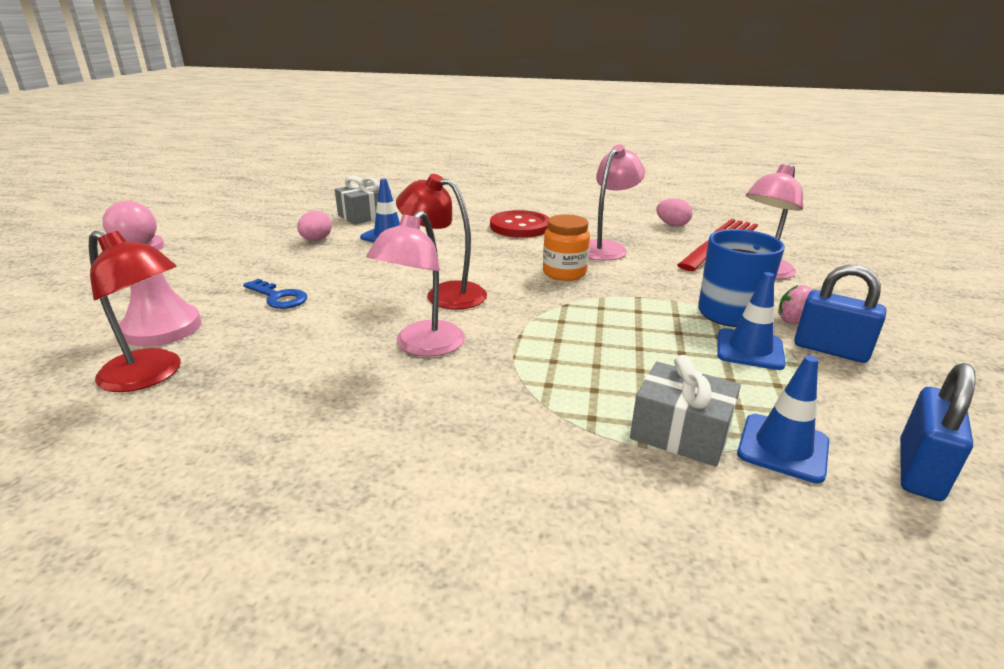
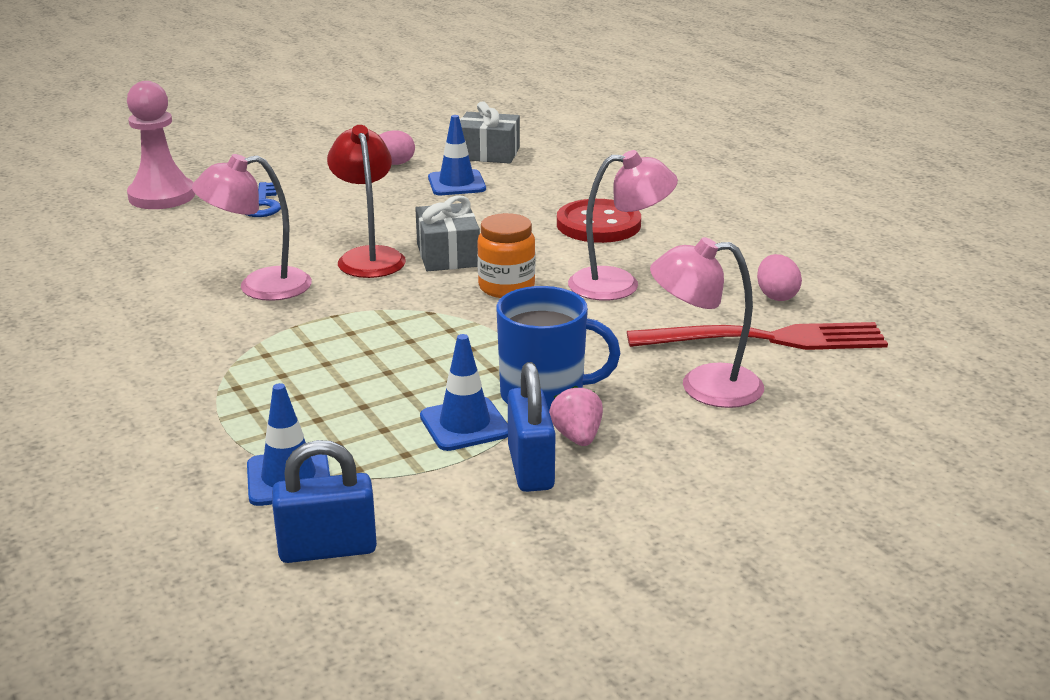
camera: 50 degrees right, 0 degrees up
(151, 375) = (101, 226): red lamp -> none
(680, 432) = (258, 429): grey gift -> grey gift (448, 255)

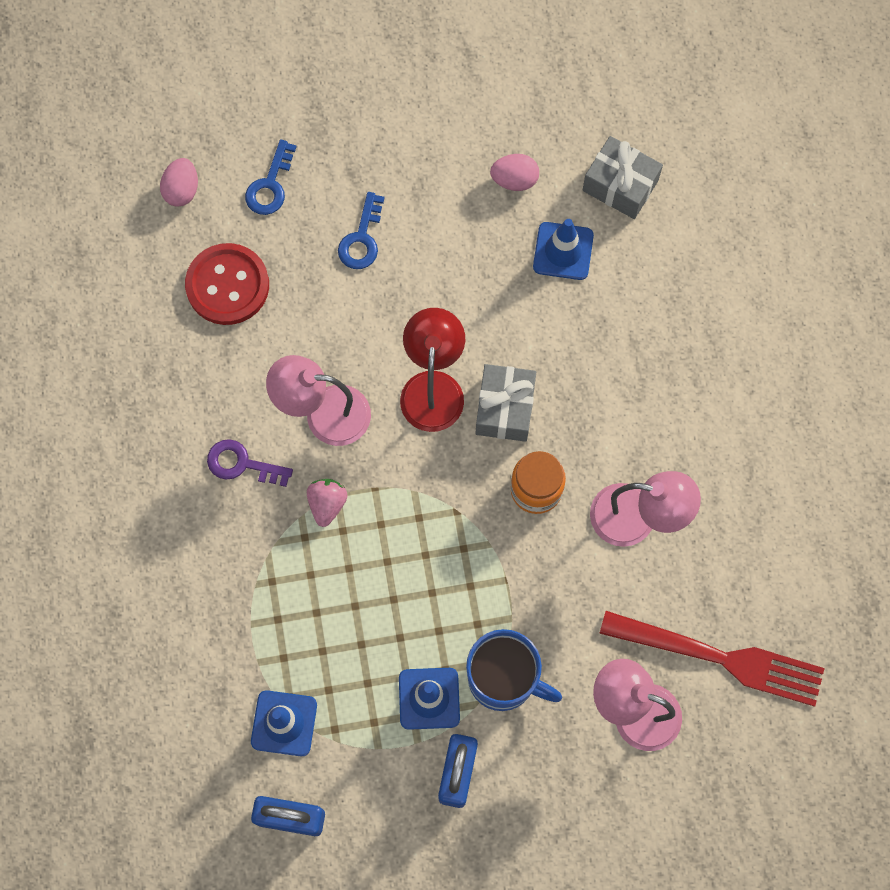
camera: 20 degrees right, 45 degrees up
(162, 196) = (270, 185): pink pawn -> blue key
(176, 327) = (241, 464): none -> purple key
(577, 437) = (506, 745): pink strawberry -> pink strawberry (327, 504)
(598, 224) = (667, 392): red button -> red button (227, 285)
(776, 296) = (766, 588): pink egg -> pink egg (182, 190)

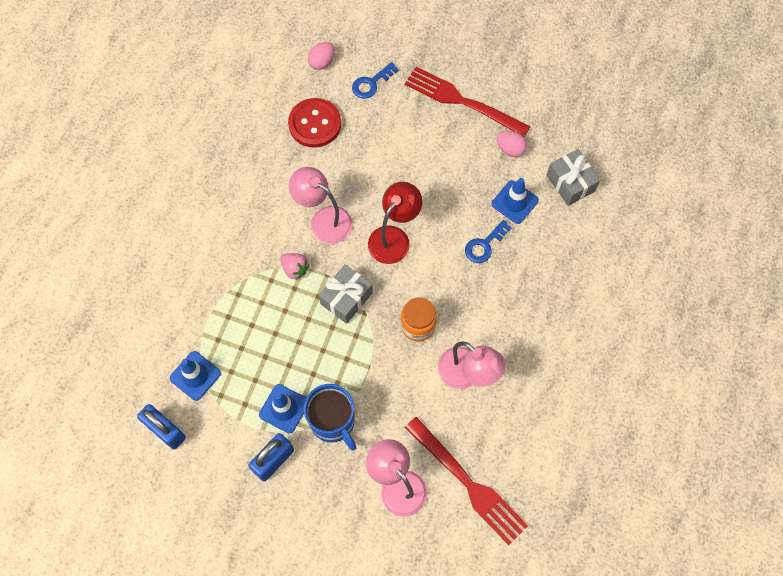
camera: 30 degrees right, 5 degrees down
(241, 464) = (262, 222): purple key -> none
(327, 504) = (295, 269): pink strawberry -> pink strawberry turned 90 degrees clockwise
(361, 239) = (404, 137): blue key -> blue key (484, 245)
(411, 146) = (462, 102): none -> red fork
(505, 408) = (427, 271): grey gift -> grey gift (346, 298)

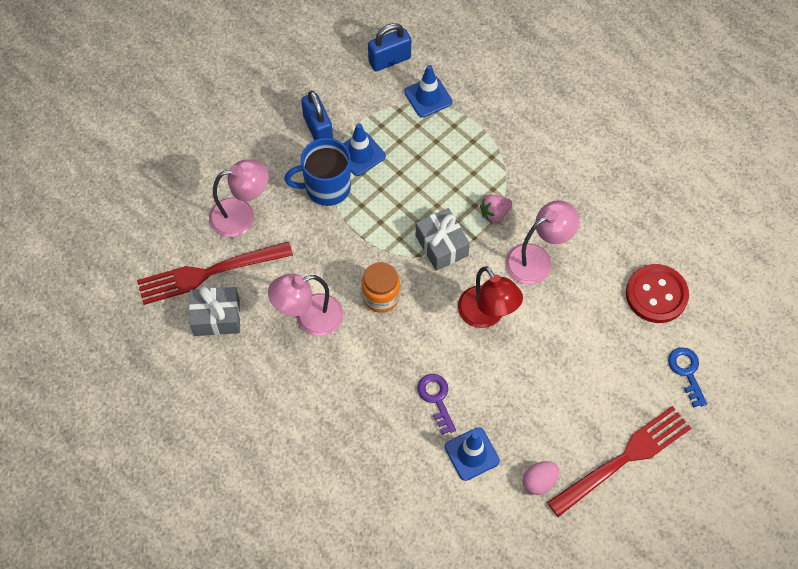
camera: 115 degrees right, 5 degrees down
(322, 62) = (735, 333): pink egg -> none
(484, 245) = (436, 398): blue key -> purple key
(570, 183) = (467, 526): grey gift -> grey gift (217, 317)

